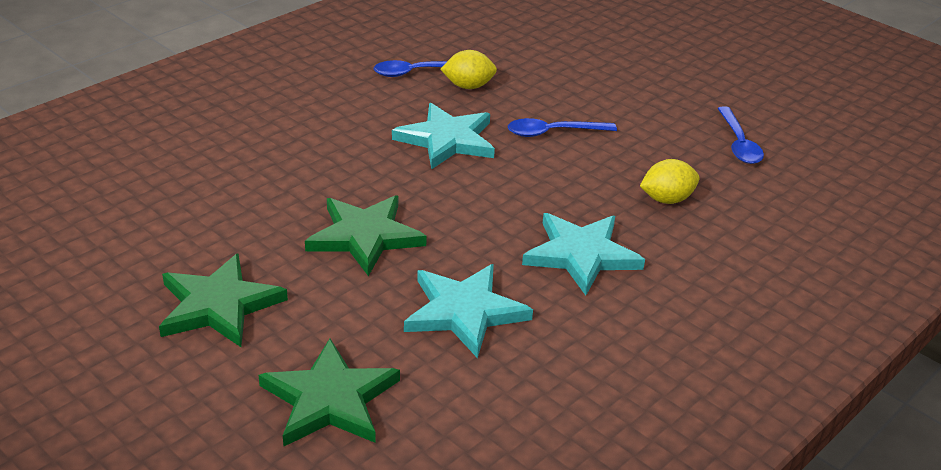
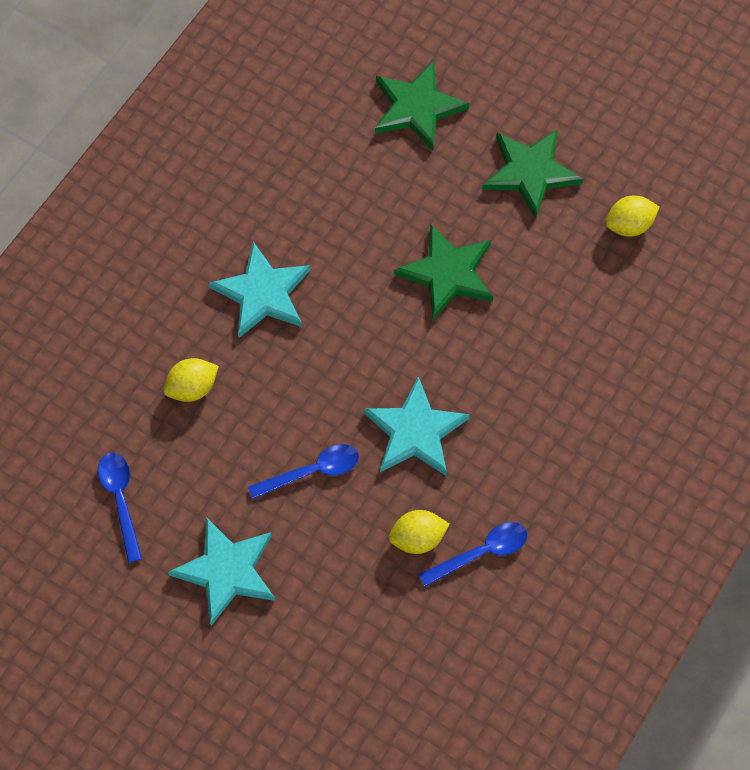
camera: 170 degrees right, 30 degrees up
(136, 240) = (629, 225): none -> yellow lemon
(465, 312) = (344, 207): turquoise star -> turquoise star (226, 571)

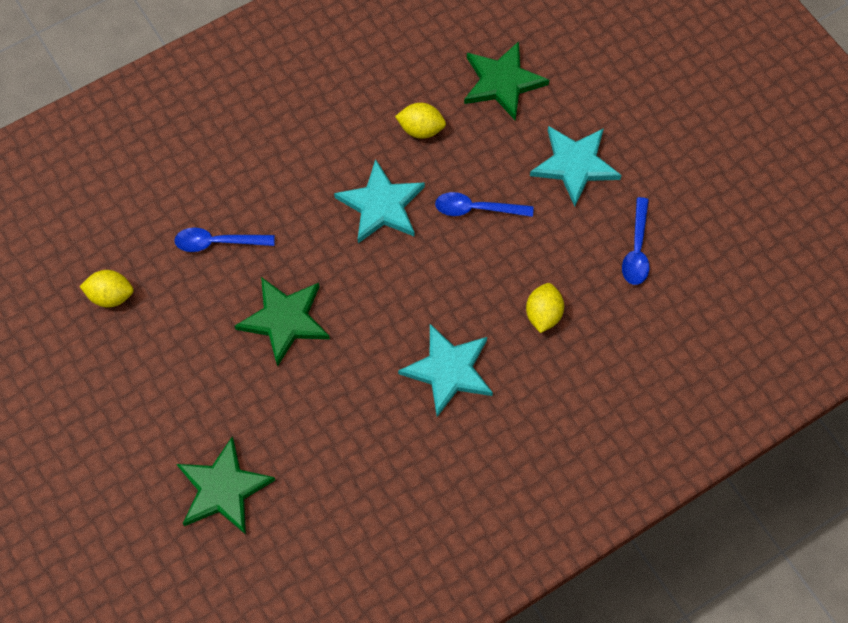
camera: 155 degrees left, 0 degrees up
(192, 388) = (543, 314): yellow lemon -> yellow lemon turned 75 degrees counterclockwise
(481, 552) = (379, 101): blue spoon -> blue spoon (217, 242)
(530, 173) = (162, 379): green star -> green star (502, 82)

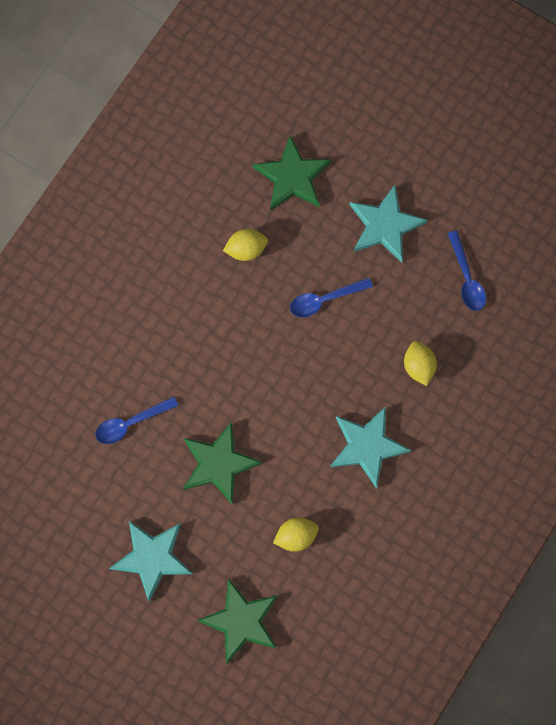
camera: 25 degrees left, 10 degrees up
(111, 296) = (68, 507): yellow lemon -> yellow lemon (296, 536)
(381, 205) = (246, 331): turquoise star -> turquoise star (152, 558)

